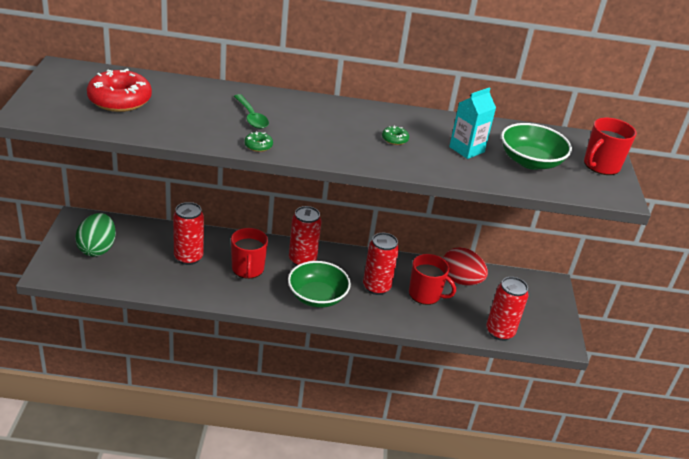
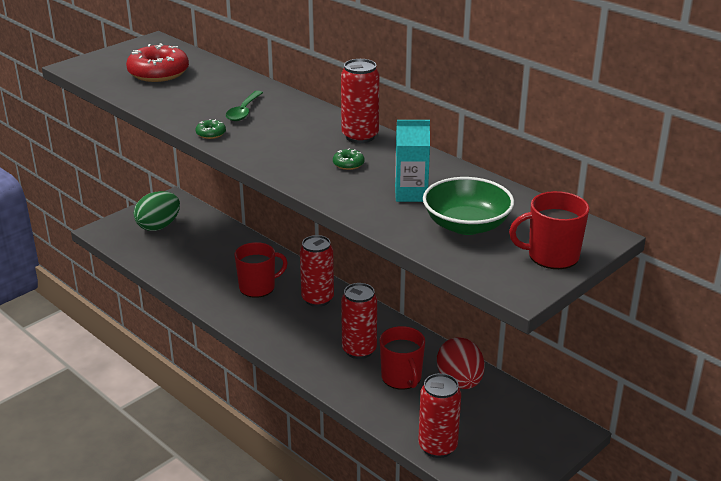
camera: 45 degrees right, 5 degrees down
(188, 257) = (220, 259): red can -> red can (360, 136)
(248, 269) = (258, 287): red mug -> red mug turned 150 degrees counterclockwise
(317, 297) = (290, 334): green bowl -> none

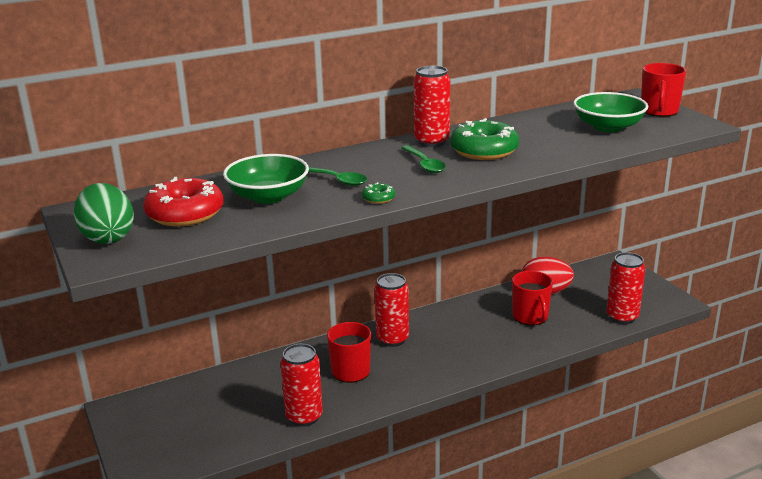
camera: 70 degrees left, 5 degrees down
(159, 226) = (172, 425): green egg -> green egg (108, 237)
(200, 93) = (268, 196): none -> green bowl
(297, 141) = (424, 164): none -> green spoon
(348, 164) = (484, 151): green donut -> green donut, size x2.29
(359, 350) = (483, 330): red can -> red can (304, 417)
(402, 378) = (530, 317): red mug -> red mug turned 75 degrees clockwise
(411, 194) = (550, 137): turquoise carton -> none

